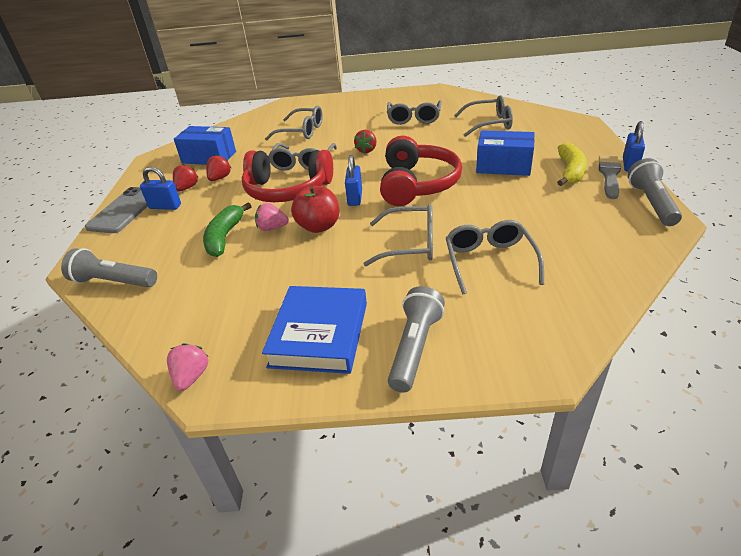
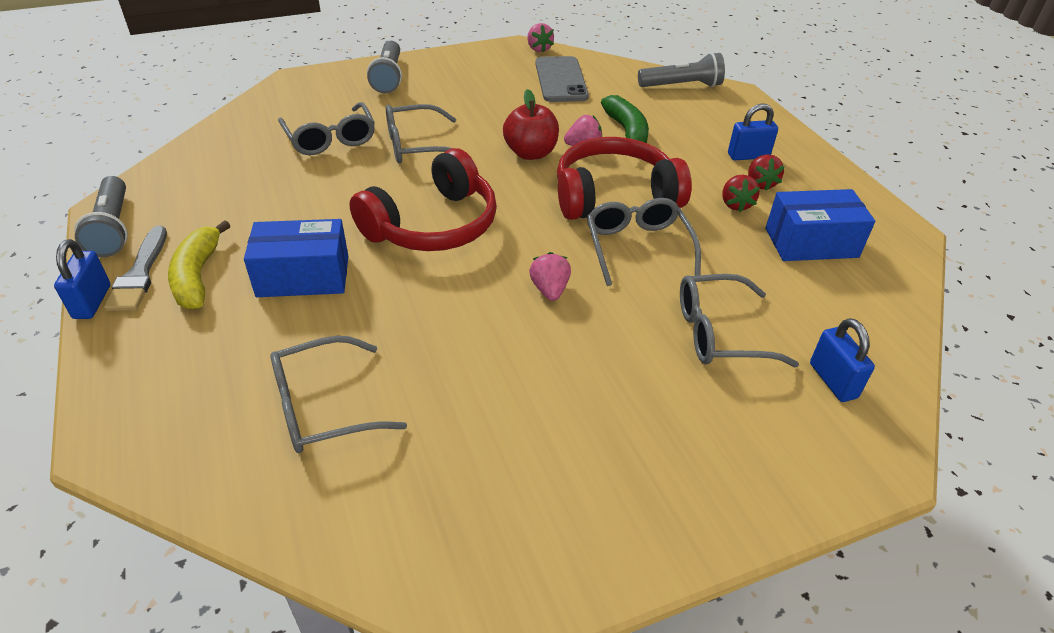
camera: 155 degrees right, 5 degrees up
(125, 210) = (791, 146): grey phone -> grey phone (561, 80)
(319, 334) = (465, 76): blue book -> none
(355, 198) = (511, 194): blue padlock -> blue padlock (832, 381)
(366, 150) = (549, 290): red strawberry -> pink strawberry
(414, 118) = (501, 412): grey glasses -> none
(417, 184) = (433, 225): red headphones -> red headphones turned 120 degrees counterclockwise

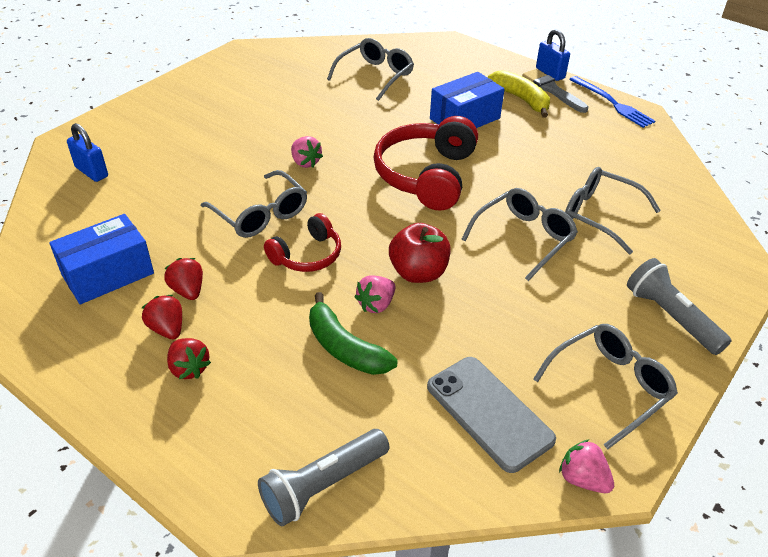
camera: 150 degrees right, 0 degrees up
(113, 228) = (612, 103): grey flashlight -> blue fork
(614, 195) = (307, 255): red headphones -> red headphones, size x0.57
(719, 333) = (175, 175): grey glasses -> grey glasses (610, 386)
(748, 156) = (189, 368): blue padlock -> red strawberry

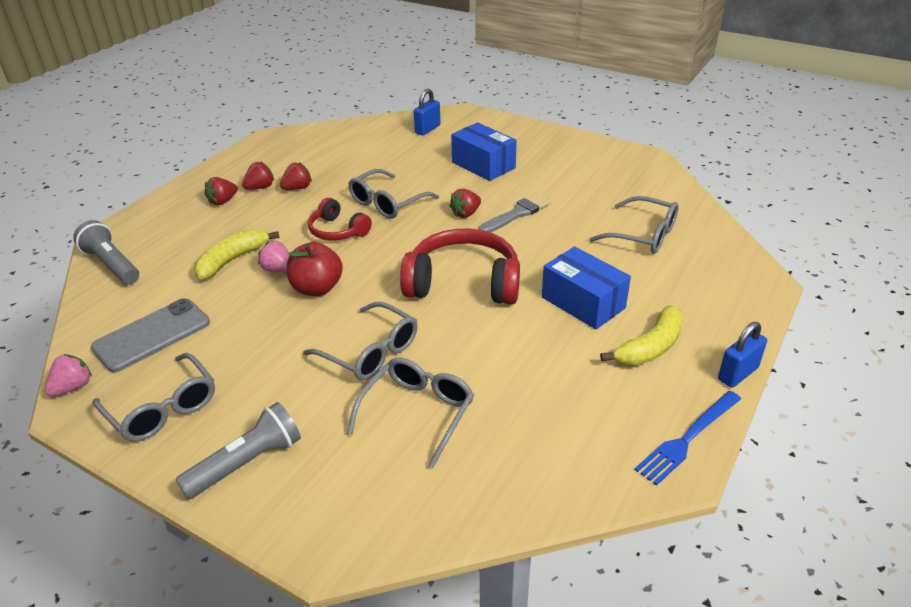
camera: 85 degrees right, 5 degrees down
(108, 274) = (315, 157): blue box -> blue box (483, 165)
(305, 162) = (466, 214): pink strawberry -> red strawberry
(345, 348) = (232, 260): green banana -> yellow banana
(552, 90) = (690, 376): grey brush -> grey brush (517, 214)

